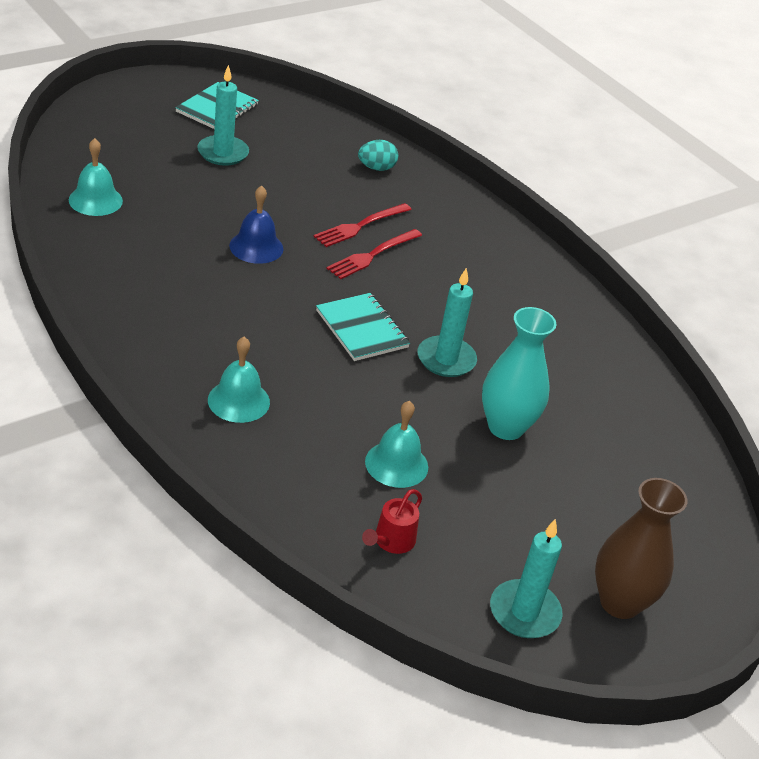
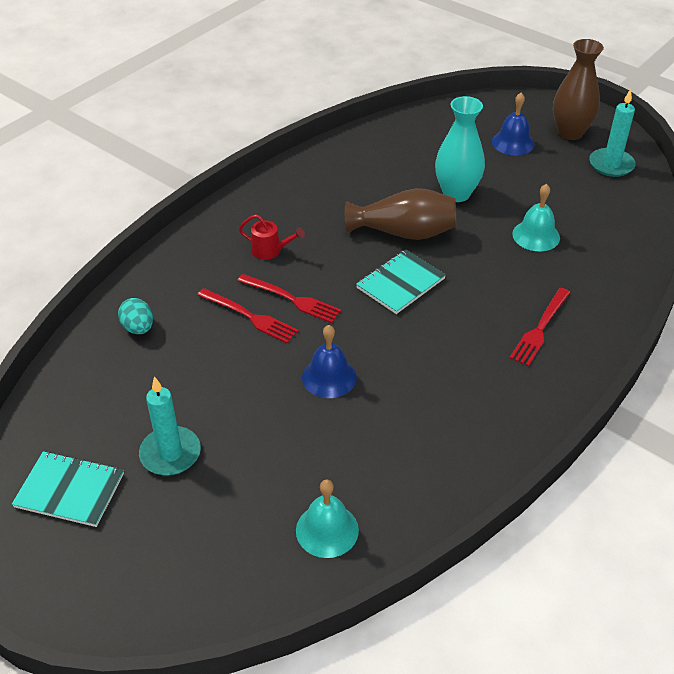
camera: 100 degrees left, 5 degrees up
(238, 401) = (540, 329): turquoise bell -> red fork
(391, 541) = (606, 224): red watering can -> red watering can (270, 250)
(446, 359) = (404, 232): turquoise candle -> brown vase
(607, 526) = (513, 143): none -> blue bell

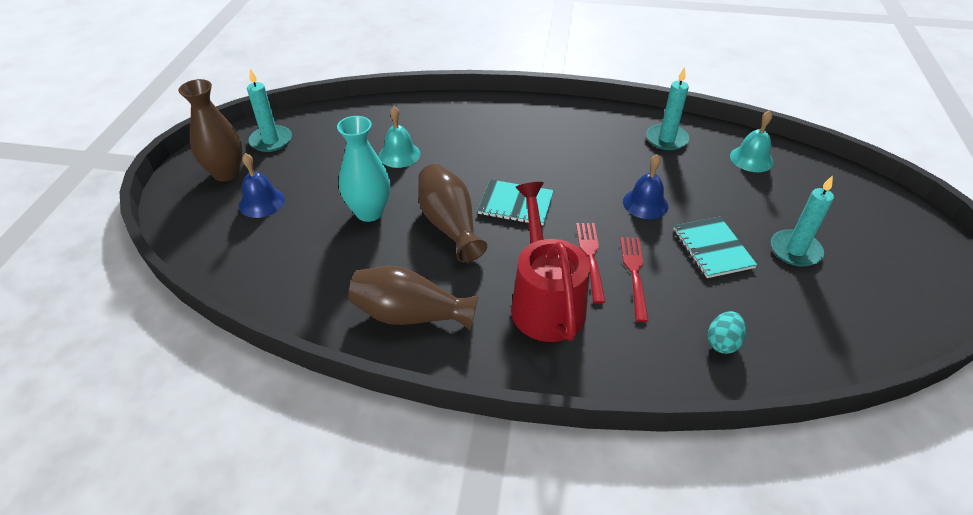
camera: 120 degrees left, 0 degrees up
(70, 490) = (885, 286): turquoise notebook -> turquoise notebook (712, 248)
(270, 250) = (545, 301): red watering can -> red watering can, size x2.31
(319, 181) = (410, 315): none -> brown vase
(424, 467) = (666, 139): none -> turquoise candle
(540, 329) = (504, 128): red fork -> none

